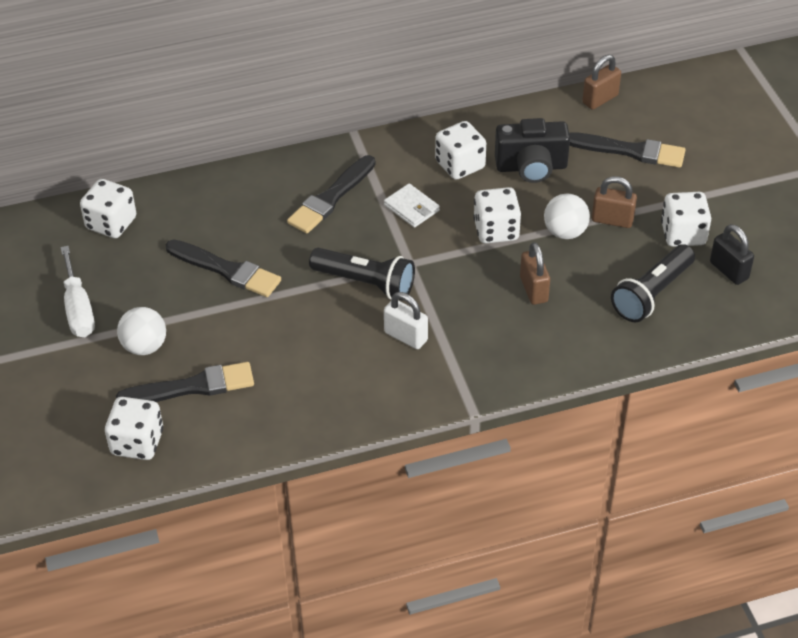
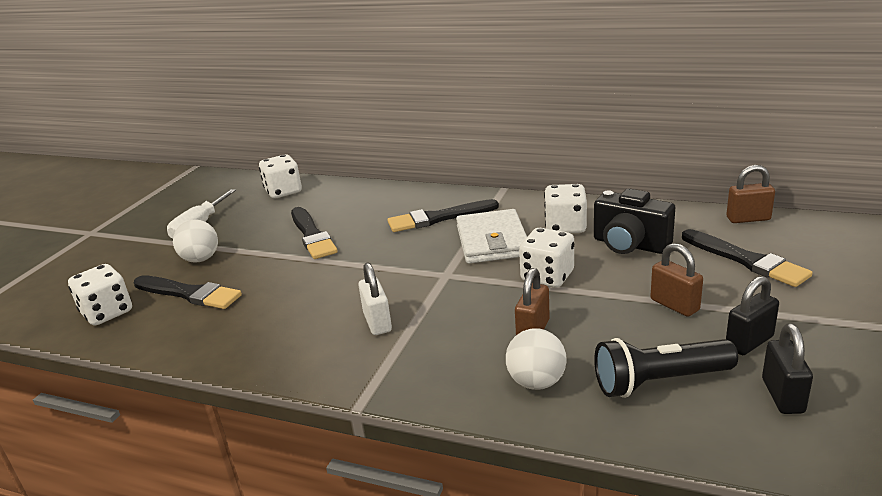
camera: 40 degrees right, 20 degrees down
(366, 283) = (395, 275): black flashlight -> none
(411, 208) = (492, 241): white wallet -> white wallet, size x1.79
(565, 232) = (613, 298): white ball -> white ball (536, 382)
(683, 234) = (749, 342): white dice -> black padlock

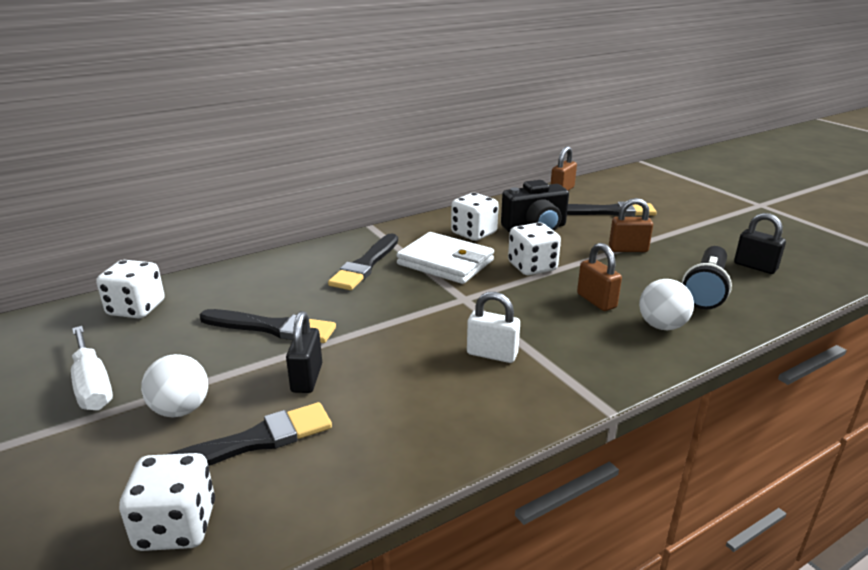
camera: 55 degrees left, 0 degrees up
(749, 342) = (694, 250): black padlock -> black padlock (307, 378)

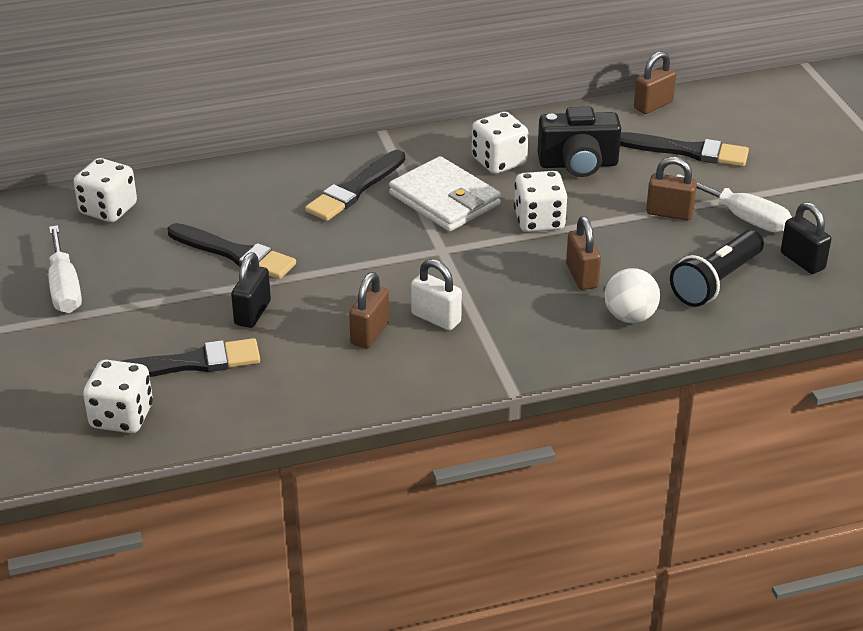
camera: 15 degrees right, 10 degrees up
(181, 410) = (137, 324): white ball -> none
(435, 378) = (370, 333): none -> brown padlock
(685, 245) = (743, 218): none -> white screwdriver

